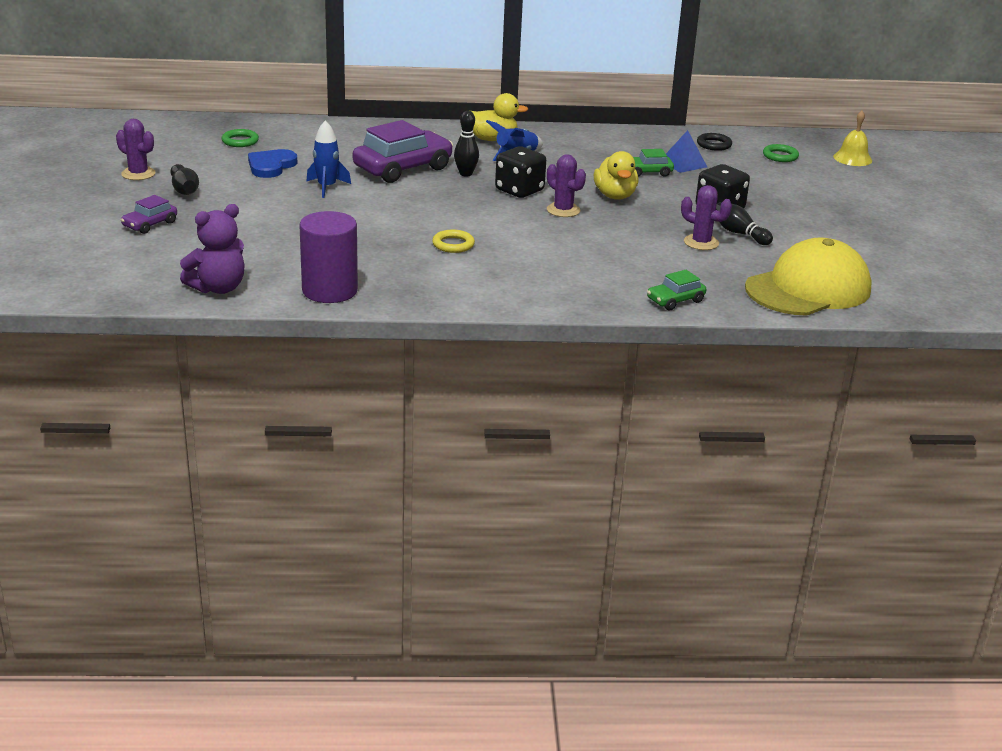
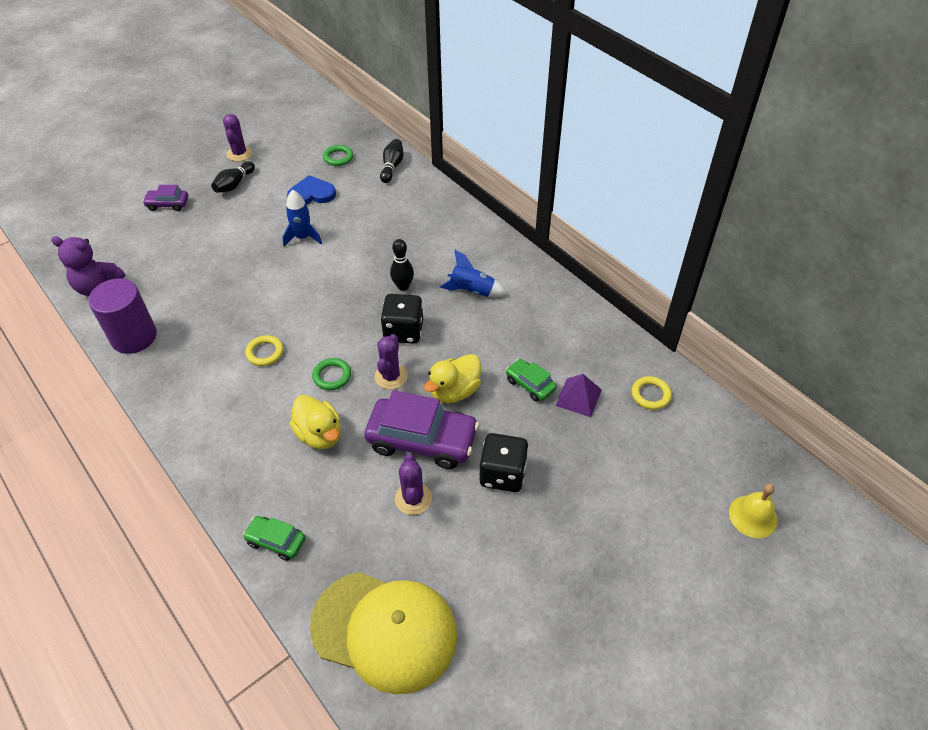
camera: 55 degrees right, 20 degrees up
(403, 168) = (376, 251): purple car -> purple car (422, 440)
(492, 139) = (488, 262): yellow duck -> yellow duck (320, 435)
(683, 163) = (578, 397): blue pyramid -> purple pyramid
(714, 144) = (650, 395): black ring -> yellow ring
(739, 233) = (461, 516): black bowling pin -> black bowling pin (392, 167)
(780, 156) = (684, 456): green ring -> green ring (332, 376)

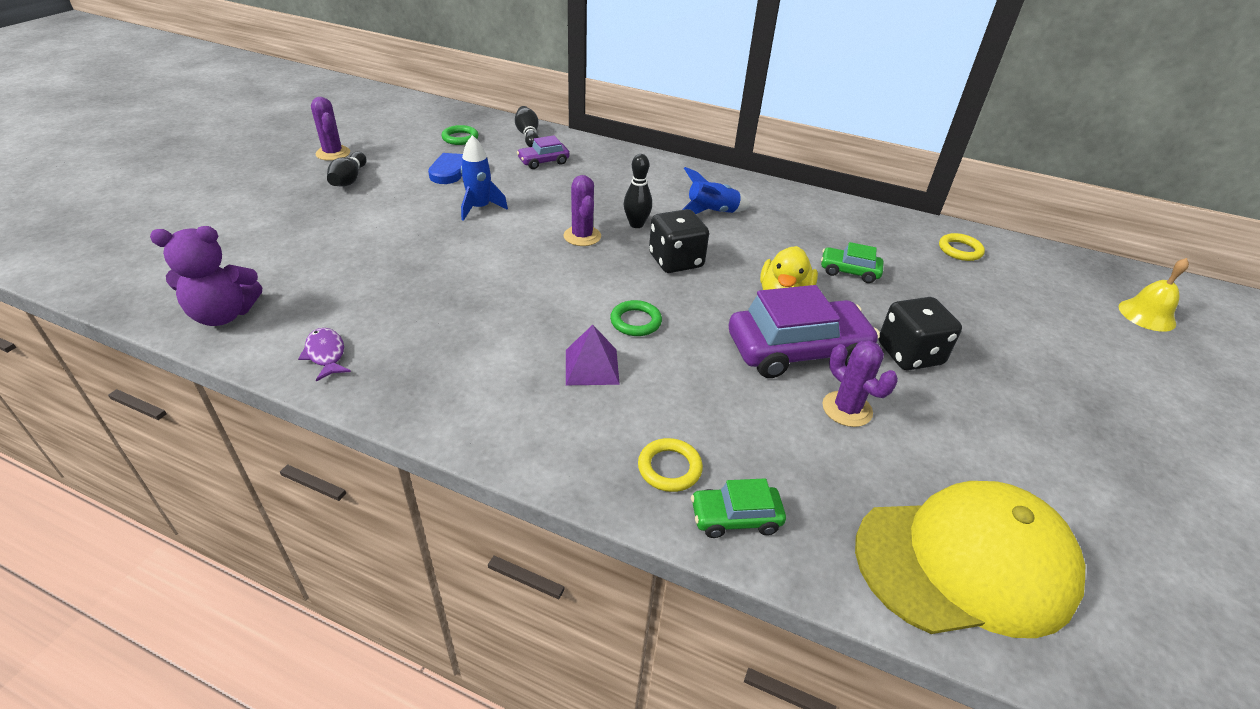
camera: 30 degrees left, 10 degrees down
(134, 337) = (326, 354): purple cylinder -> purple fish
(168, 204) = (269, 212): purple car -> purple car (543, 161)
(265, 352) = (530, 322): yellow ring -> yellow ring (669, 468)
(320, 435) = (677, 382): yellow duck -> none
(391, 376) = (703, 303): purple cactus -> purple cactus (582, 236)
(578, 397) = (903, 269): purple pyramid -> purple pyramid (592, 366)

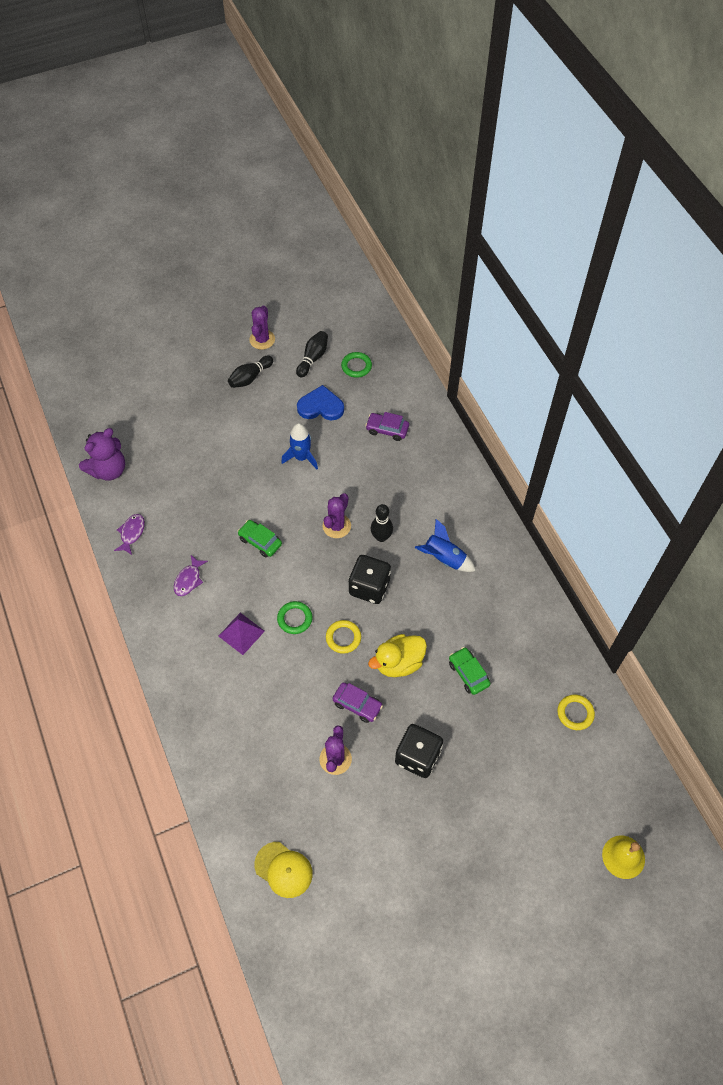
camera: 45 degrees right, 20 degrees up
(224, 315) = (108, 470): purple teddy bear -> purple teddy bear turned 75 degrees counterclockwise
(462, 356) = (189, 579): none -> purple fish
(528, 136) = (406, 390): black bowling pin -> black bowling pin (313, 358)
(669, 468) = (215, 720): yellow ring -> yellow ring (343, 638)
(735, 517) = (215, 767): green car -> green car (260, 541)
(797, 350) = (357, 705): purple car -> purple car, size x0.50
(965, 562) = (283, 869): yellow cap -> yellow cap, size x0.50

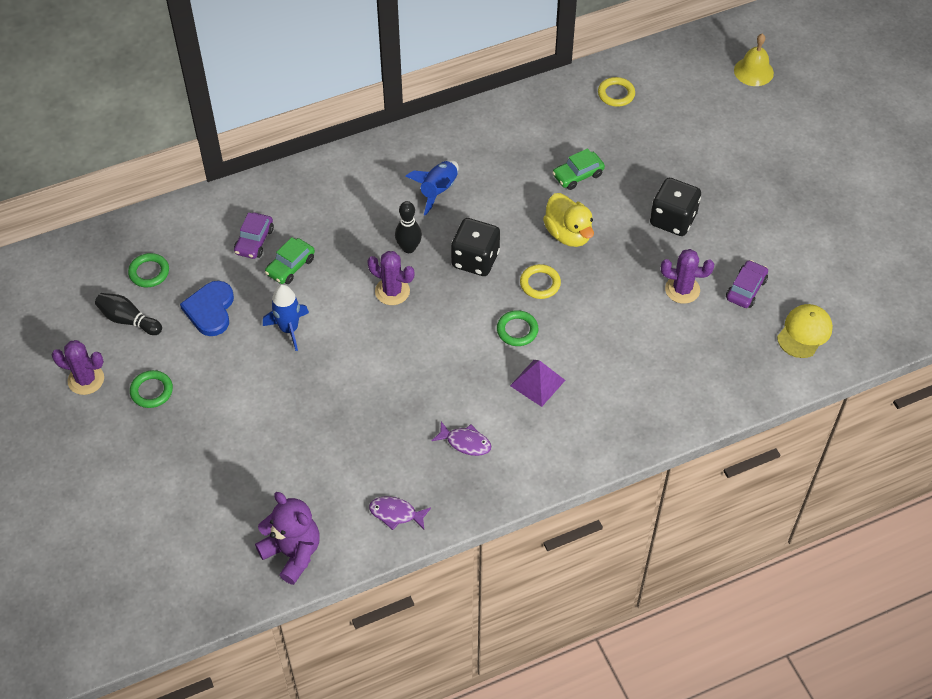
camera: 90 degrees left, 5 degrees down
(250, 377) = (151, 391): black bowling pin -> green ring
(260, 541) = (412, 369): green car -> green car (290, 266)
(357, 705) = (619, 270): purple car -> purple car (746, 289)

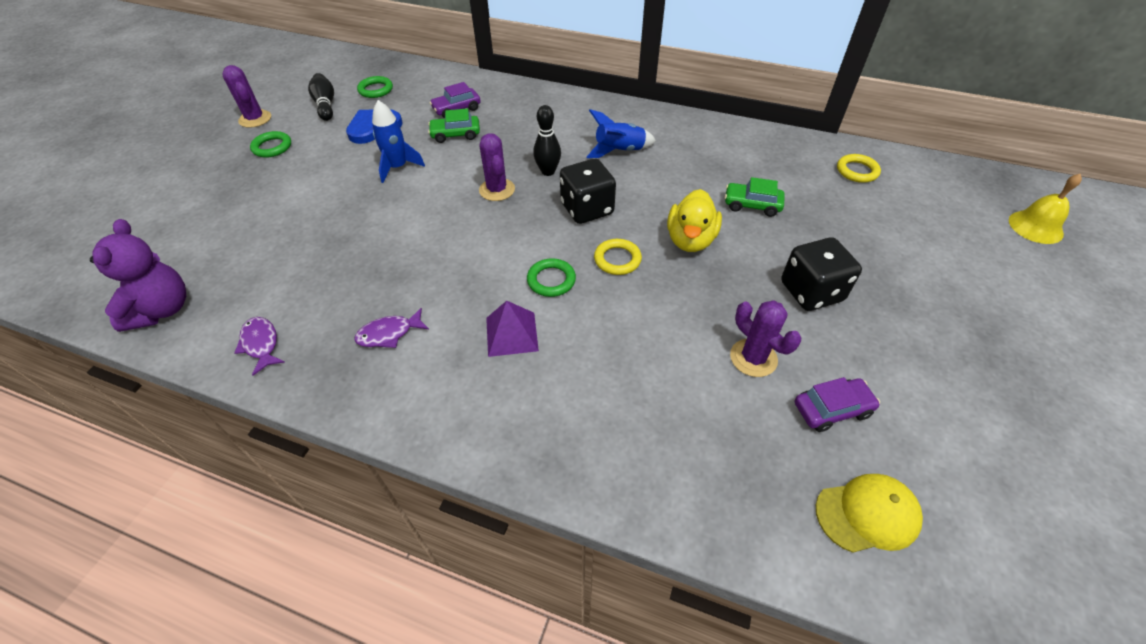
camera: 45 degrees right, 5 degrees down
(465, 442) = (389, 334): purple fish -> purple fish turned 90 degrees clockwise

